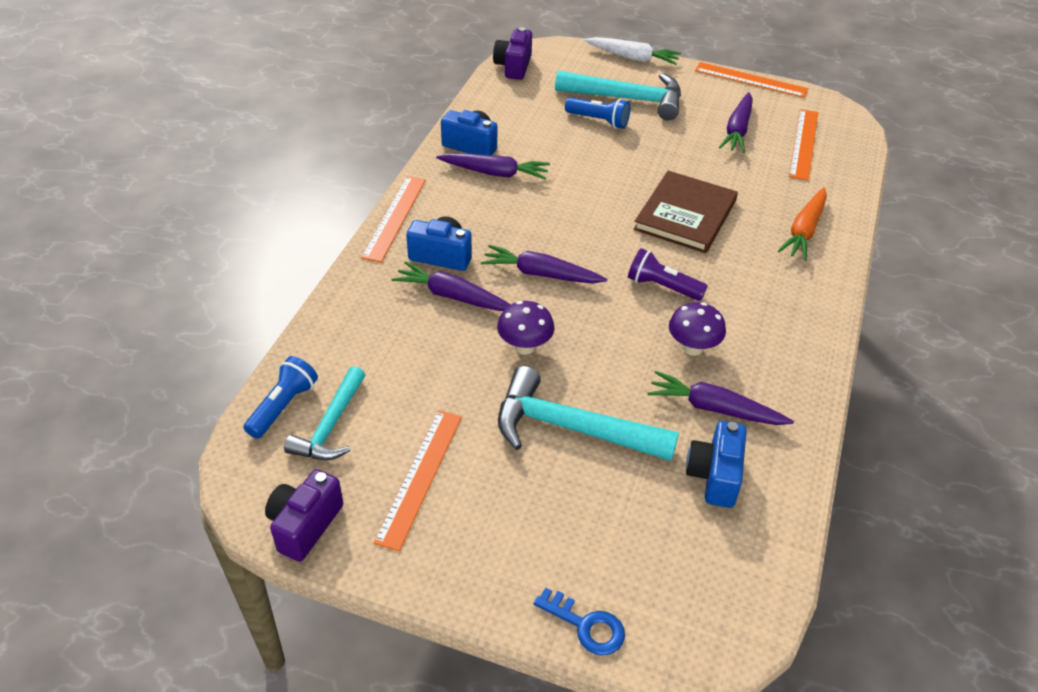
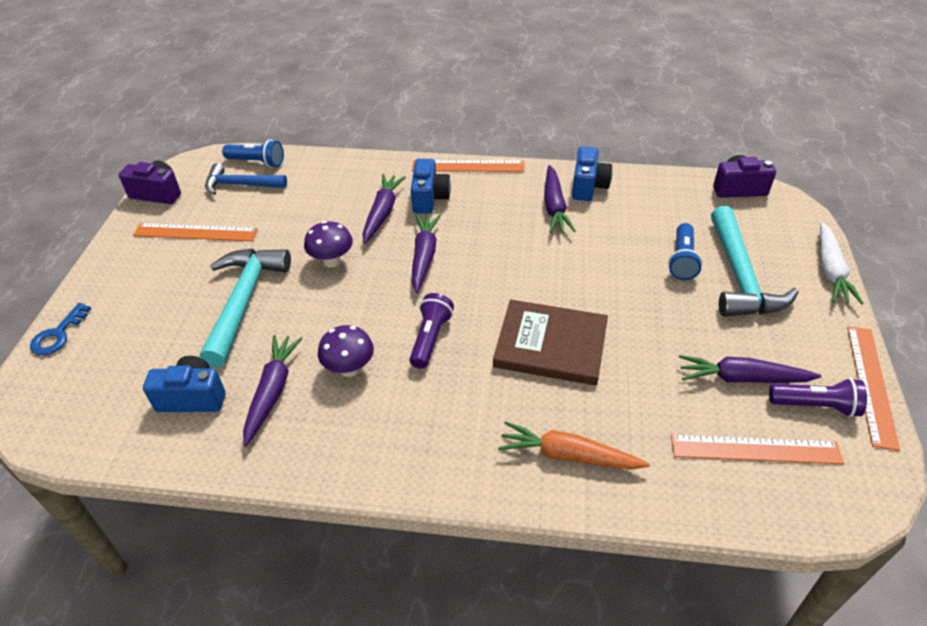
camera: 80 degrees right, 0 degrees up
(331, 426) = (241, 185): turquoise hammer -> blue hammer
(767, 107) = (815, 406): none -> purple flashlight

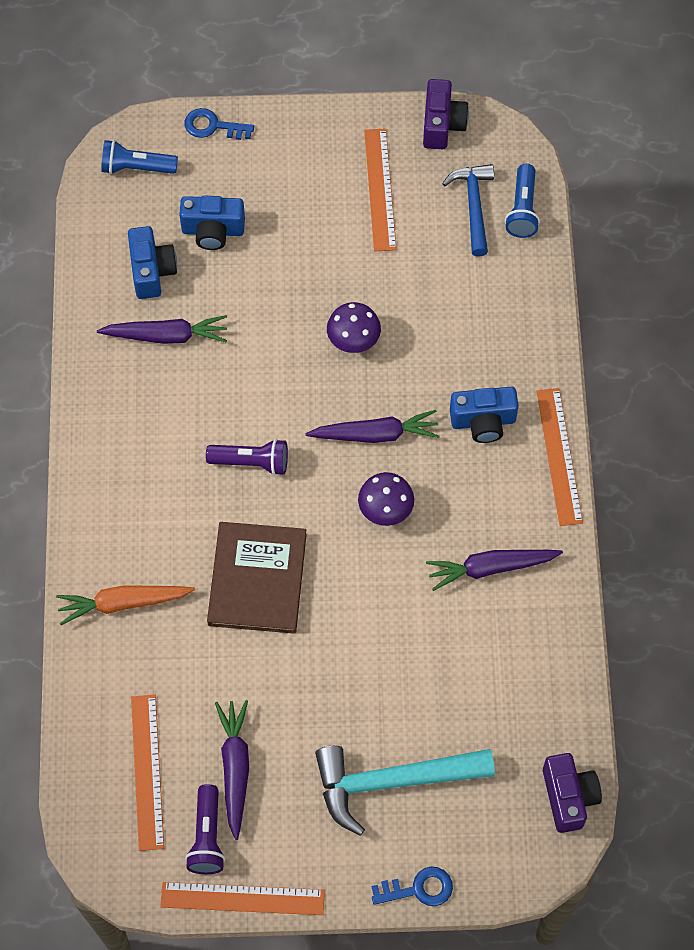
camera: 80 degrees right, 20 degrees up
(244, 301) = (279, 273): turquoise hammer -> none
(349, 369) = (202, 395): purple mushroom -> purple mushroom (385, 510)
(382, 213) = (446, 374): purple carrot -> none
(568, 455) = (123, 603): orange carrot -> orange carrot turned 105 degrees counterclockwise
(588, 186) = (540, 607): blue camera -> blue camera (213, 231)
(682, 260) = (411, 717): blue flashlight -> blue flashlight (136, 167)
(830, 270) = (418, 889): white carrot -> blue key

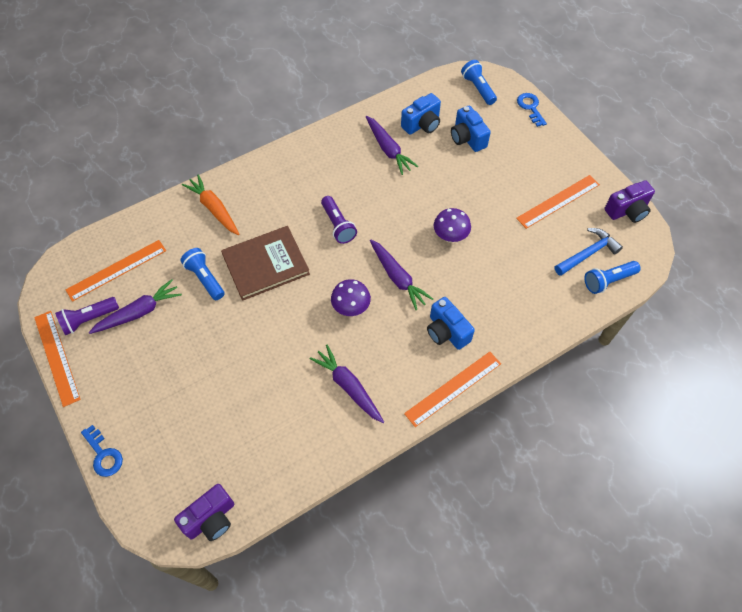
camera: 60 degrees right, 5 degrees down
(232, 664) = (205, 278): none -> blue flashlight
(393, 781) = (171, 403): turquoise hammer -> none

